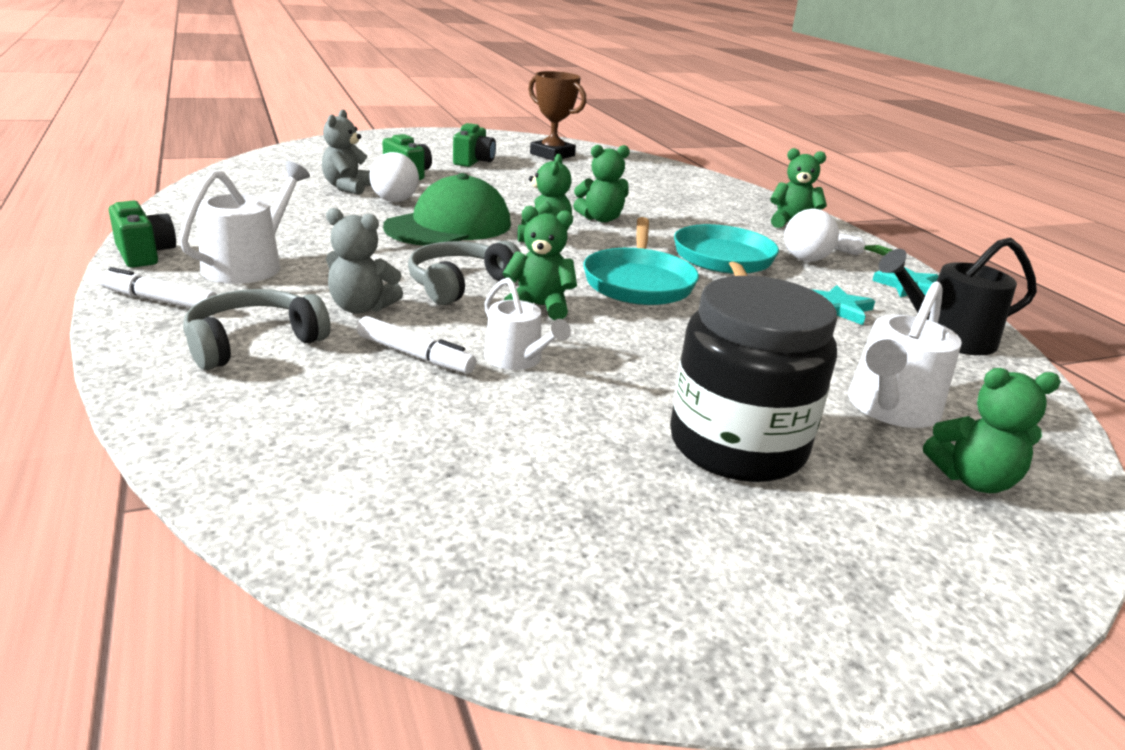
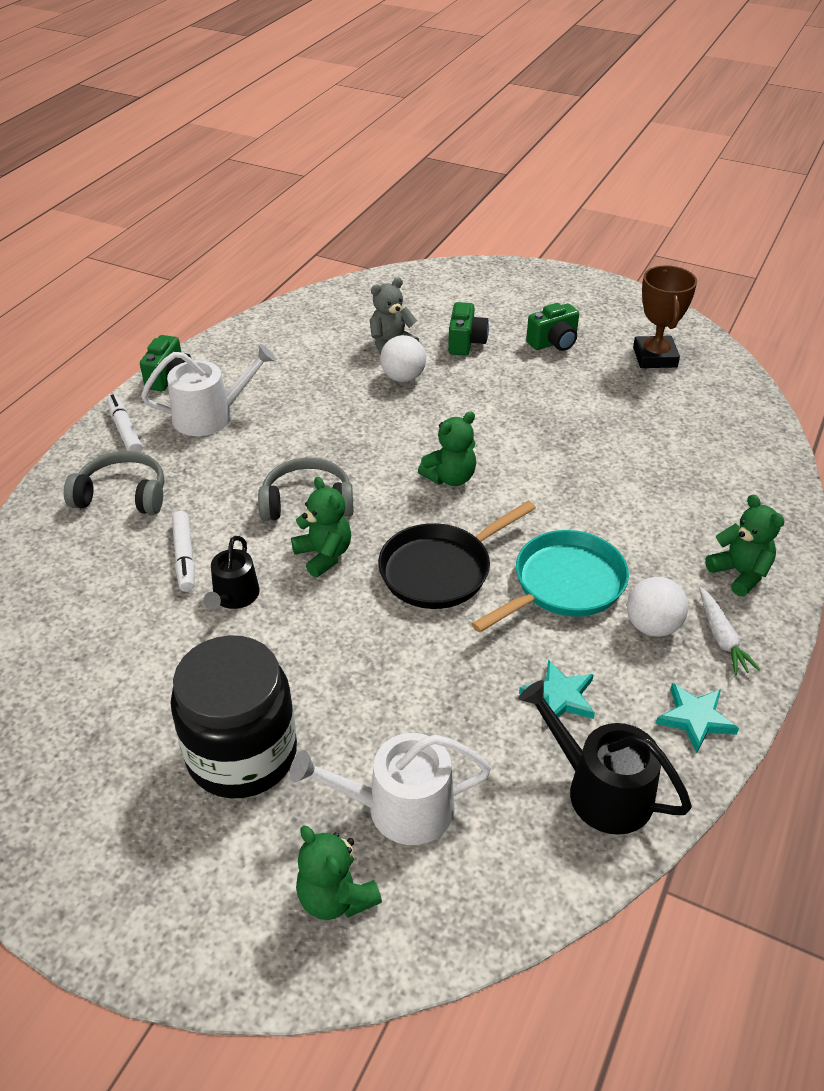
camera: 50 degrees right, 15 degrees up
(361, 307) = (216, 494): grey teddy bear -> none
(449, 226) = (398, 429): green cap -> none
(517, 359) = (234, 596): white watering can -> black watering can
(600, 219) = (542, 475): green teddy bear -> none
(638, 282) = (440, 570): turquoise pan -> black pan

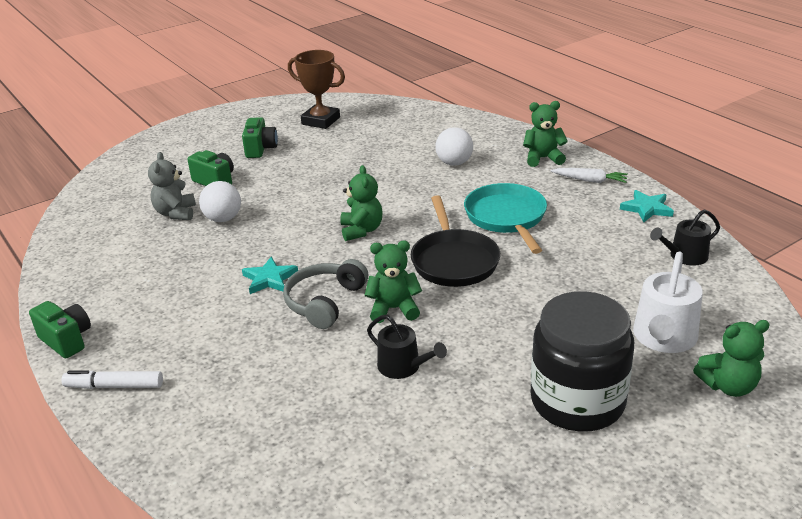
camera: 60 degrees left, 10 degrees down
(122, 495) = (210, 407): grey headphones -> none
(185, 556) = (331, 384): white marker -> none
(210, 416) = (155, 328): white watering can -> none
(559, 696) = (602, 248): turquoise star -> turquoise star (269, 279)
(600, 790) = (684, 256): black watering can -> black watering can, size x0.65
(652, 626) = (565, 199): white ball -> white ball (454, 163)

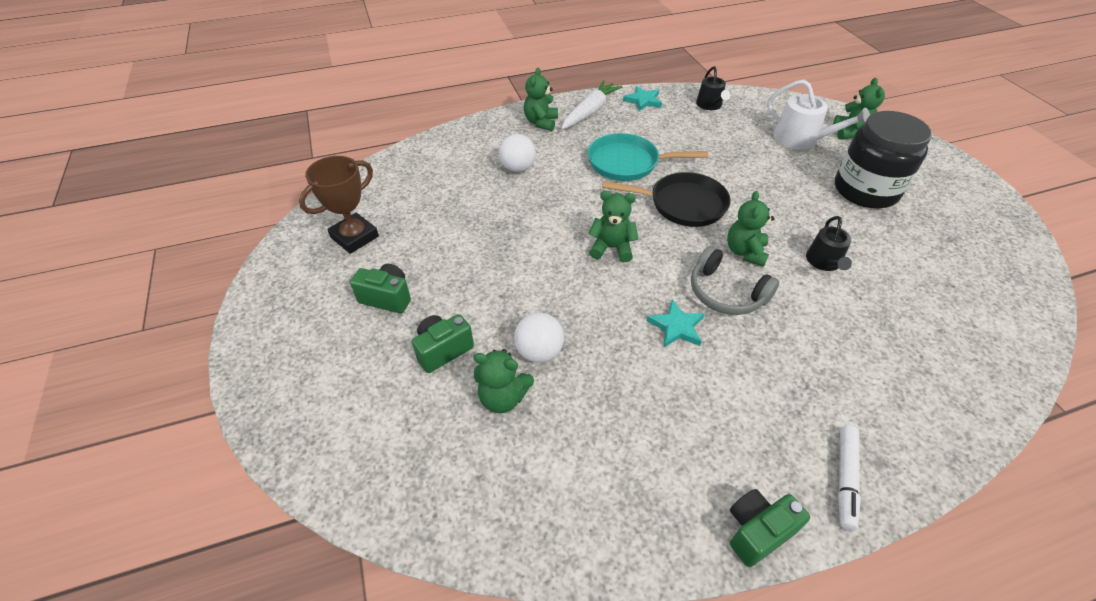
camera: 75 degrees left, 15 degrees up
(176, 213) = (503, 397): grey teddy bear -> green teddy bear
(403, 367) = (824, 262): black watering can -> black watering can turned 135 degrees clockwise
(590, 180) = (590, 111): white carrot -> white carrot, size x1.59

